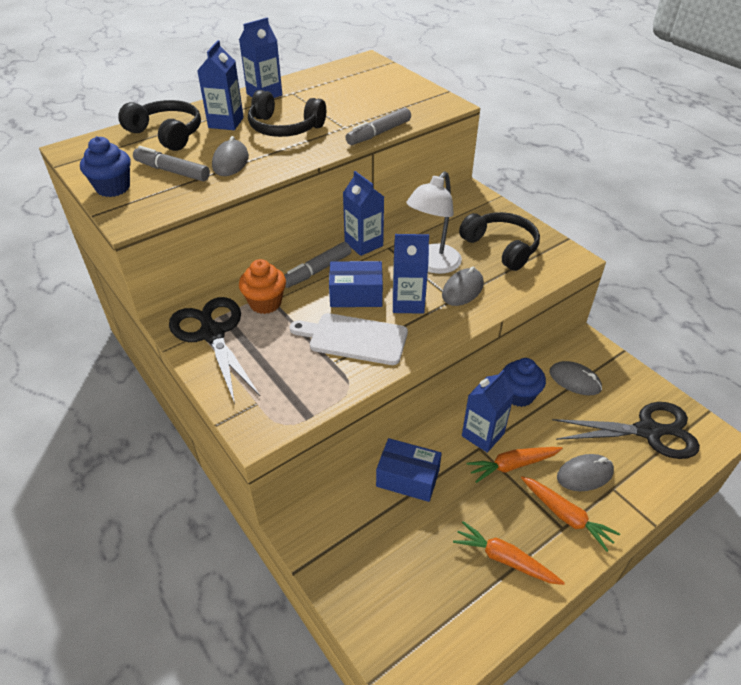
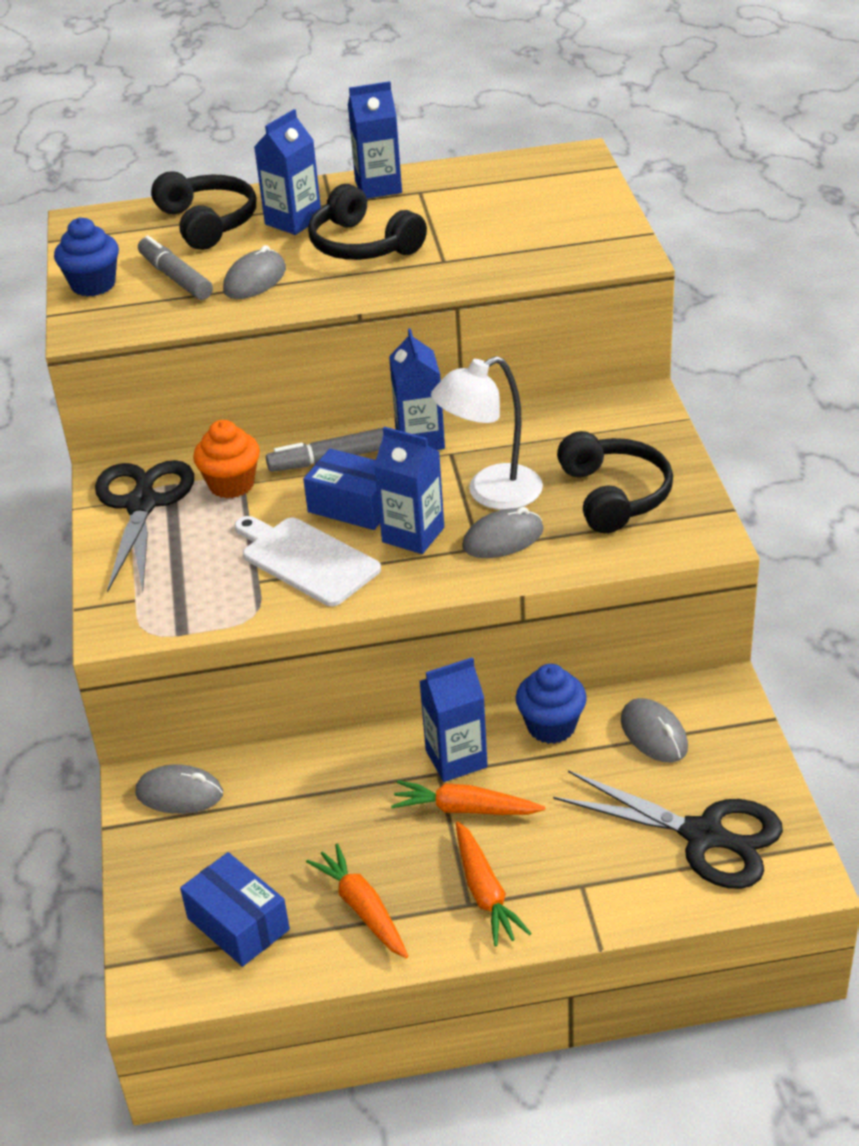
camera: 30 degrees right, 5 degrees down
(378, 133) = (483, 280): grey marker -> none
(408, 478) = (314, 775): blue box -> blue box (238, 924)
(584, 474) = (556, 855): grey mouse -> grey mouse (179, 794)

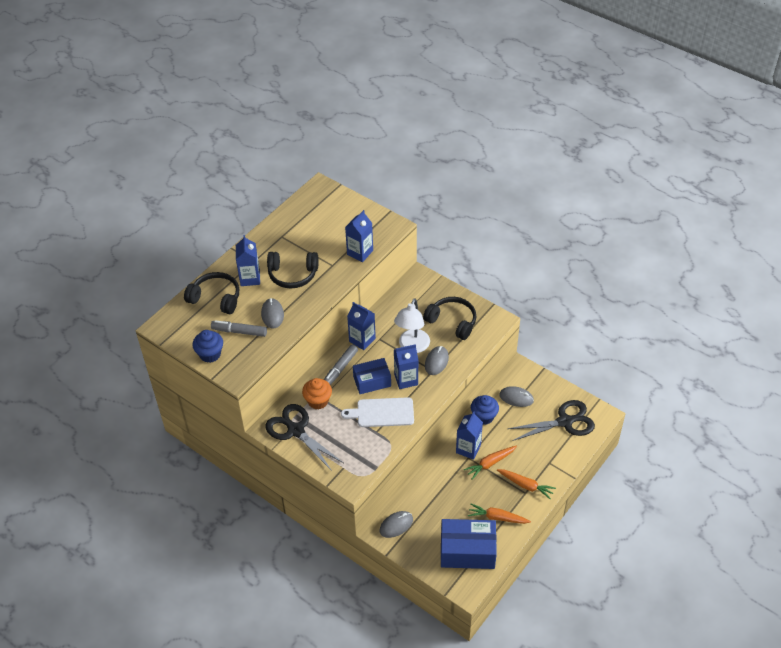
camera: 45 degrees left, 10 degrees up
(238, 924) = (467, 551): blue box -> blue box, size x1.54
(378, 187) = (262, 243): blue carton -> blue carton (360, 252)

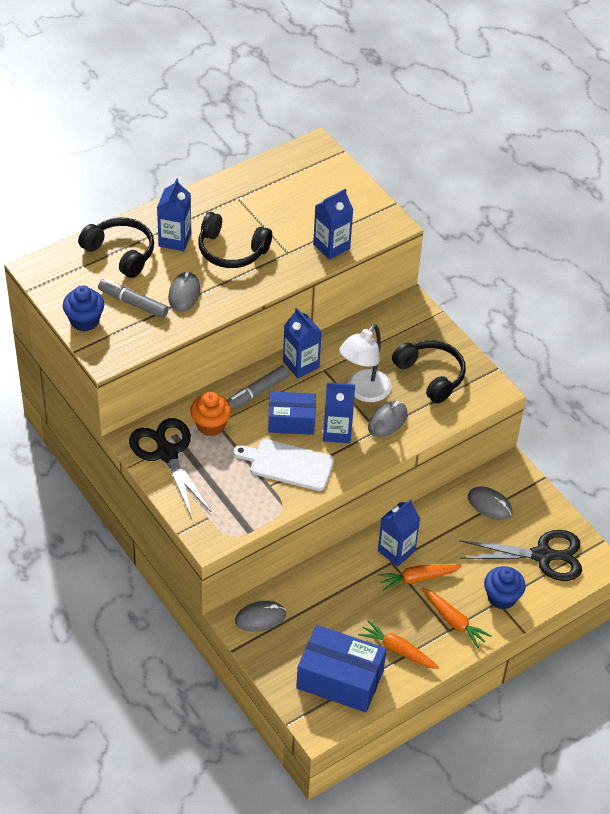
camera: 15 degrees right, 0 degrees up
(484, 417) = (435, 516): blue cupcake -> blue cupcake (501, 597)

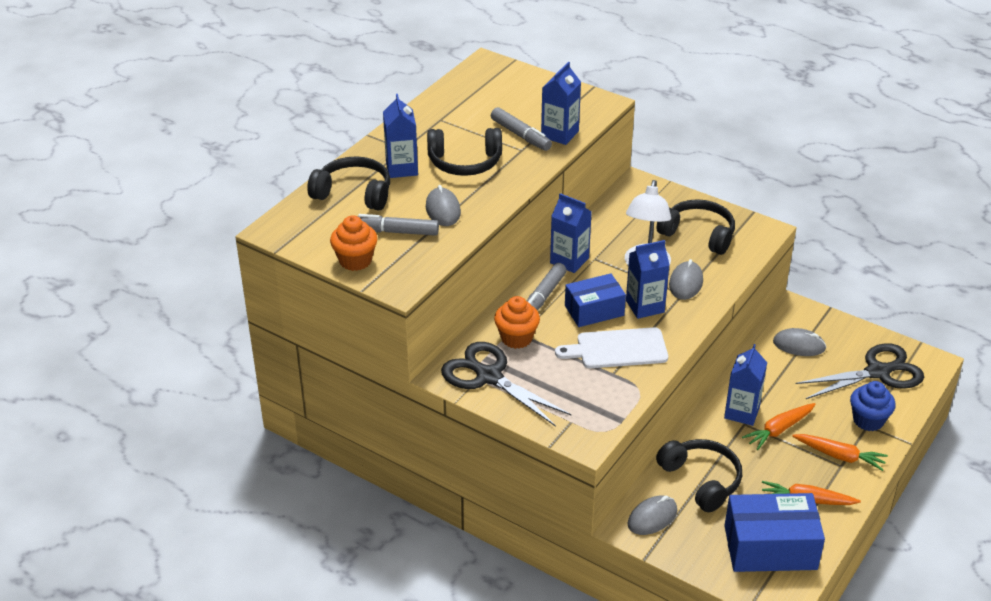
camera: 20 degrees left, 10 degrees down
(84, 321) = (355, 260): blue cupcake -> orange cupcake
(297, 237) = (521, 135): none -> grey marker
(321, 600) = (701, 480): none -> black headphones

